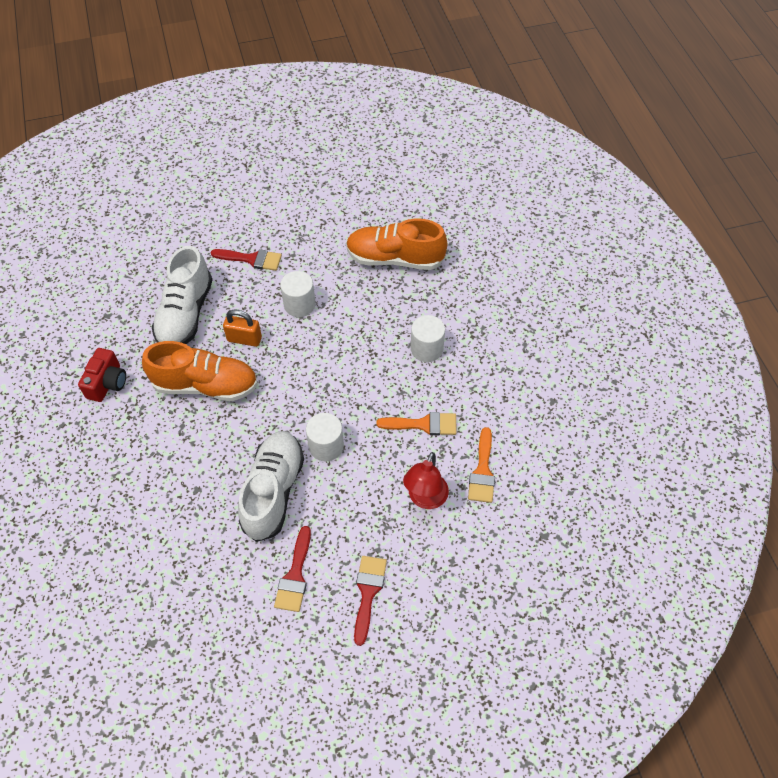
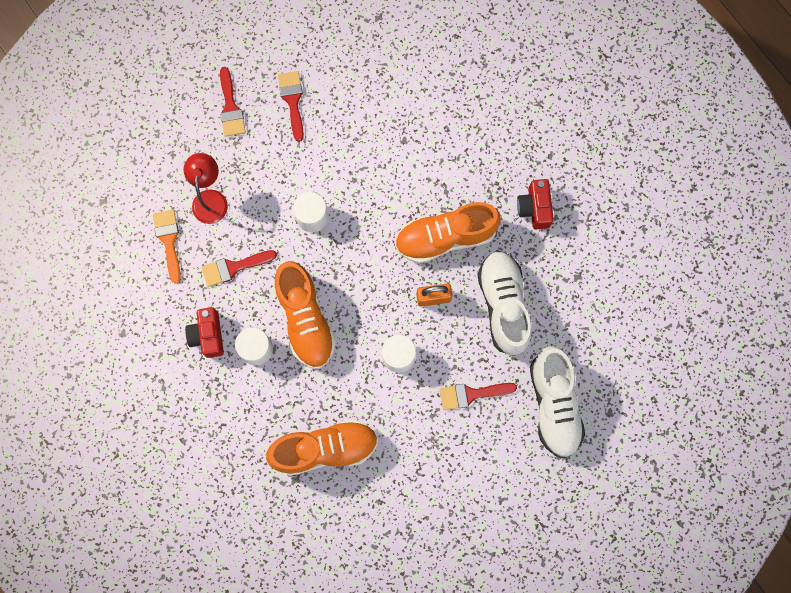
camera: 160 degrees right, 20 degrees up
(273, 491) = (340, 161): white shoe -> white shoe (554, 405)
(371, 358) = (305, 319): none -> orange shoe
(423, 424) = (234, 267): orange brush -> red brush
(469, 373) = (208, 335): none -> red camera

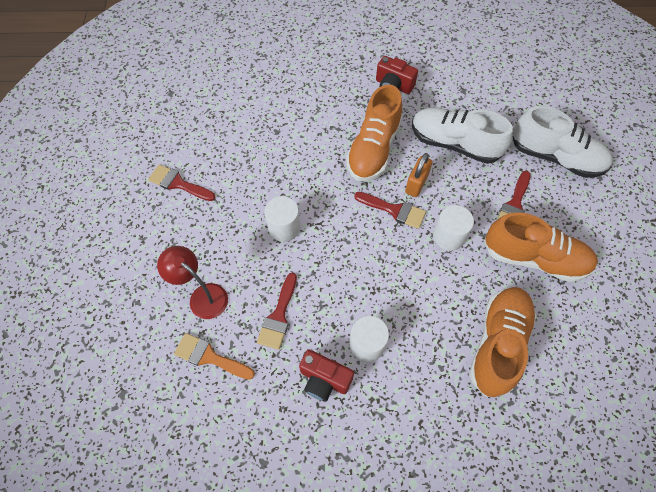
camera: 55 degrees left, 15 degrees down
(230, 107) = (141, 230): red brush -> red brush (394, 210)
(305, 319) = (368, 287): orange shoe -> orange shoe (534, 258)

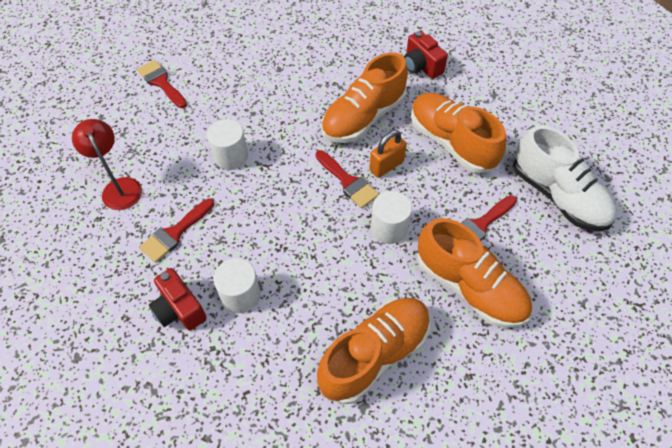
camera: 25 degrees right, 5 degrees down
(210, 357) = (91, 242): orange brush -> none
(454, 144) = (451, 142): white shoe -> orange shoe

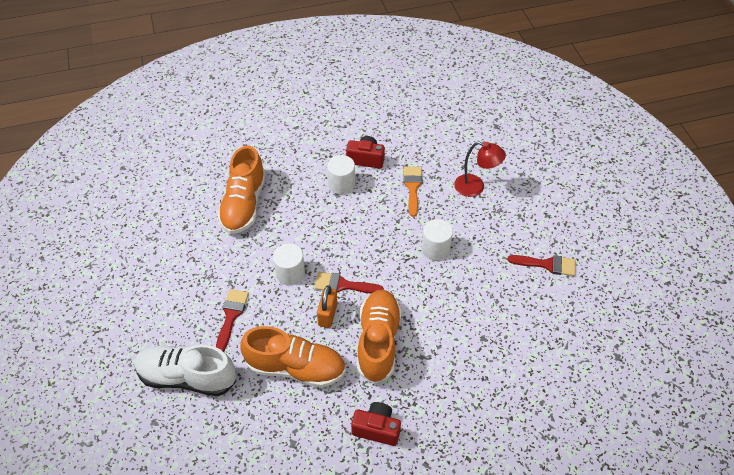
camera: 140 degrees right, 5 degrees down
(175, 233) = (412, 187): red brush -> orange brush
(469, 286) = (214, 272): orange shoe -> none

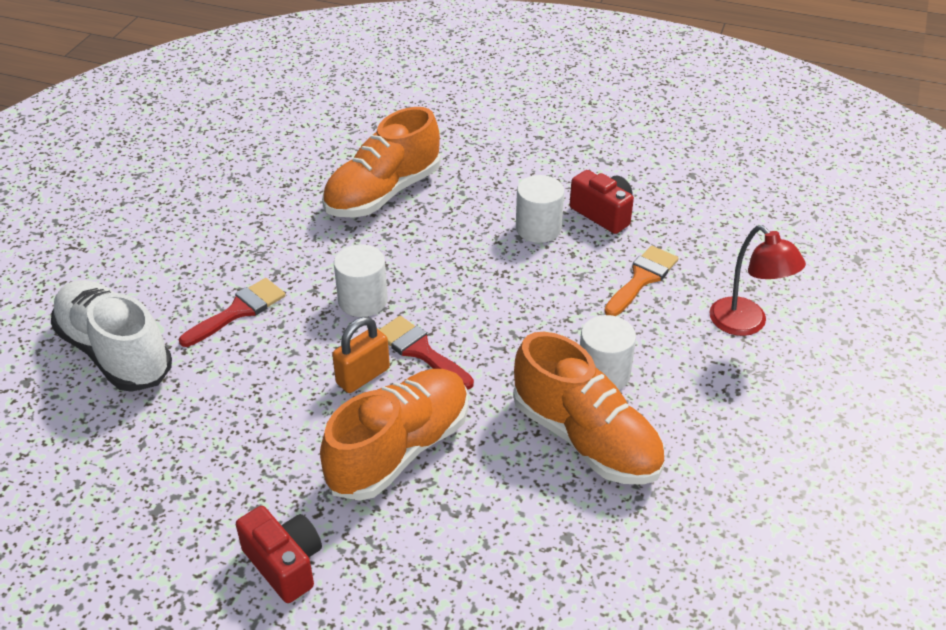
camera: 35 degrees right, 10 degrees down
(295, 367) = (255, 418): orange shoe -> orange shoe (586, 438)
(547, 264) = (777, 491): red brush -> none

